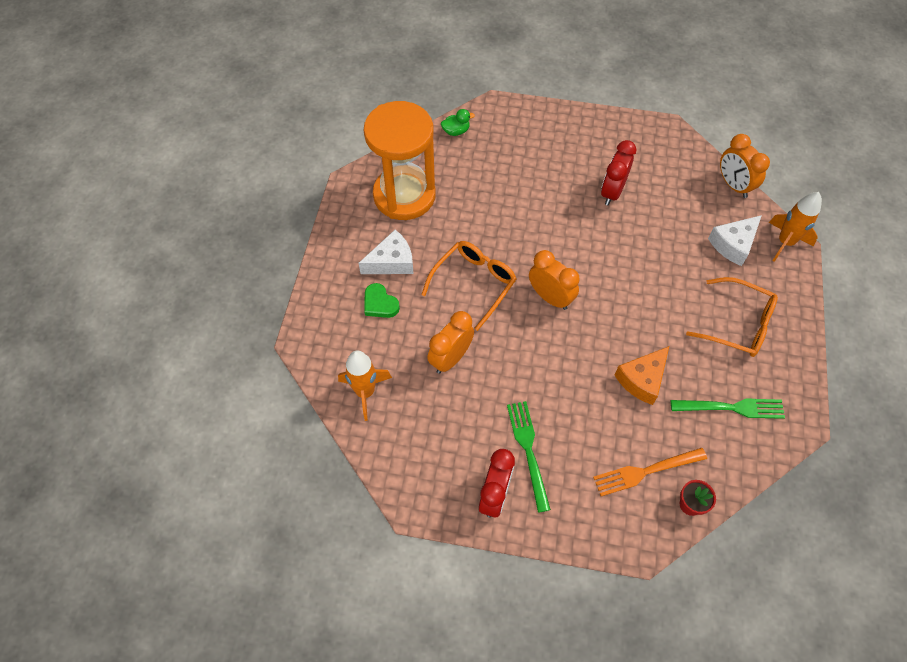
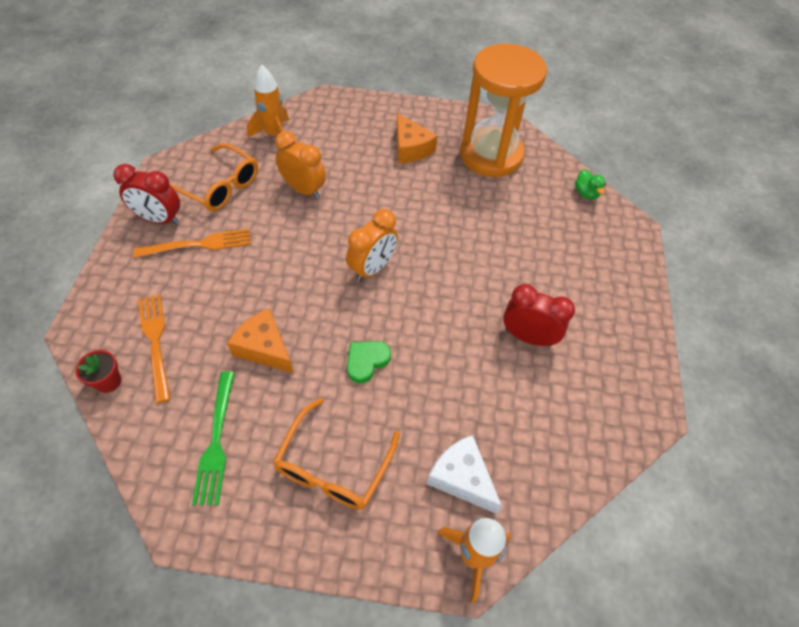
camera: 85 degrees right, 5 degrees down
(380, 303) = (364, 142): green heart -> green heart (366, 361)
(392, 262) = (410, 148): white cheese -> orange cheese
(474, 283) = (388, 207): orange glasses -> orange glasses (220, 186)
(528, 451) = (198, 244): green fork -> orange fork
(733, 185) = (568, 493): orange clock -> none

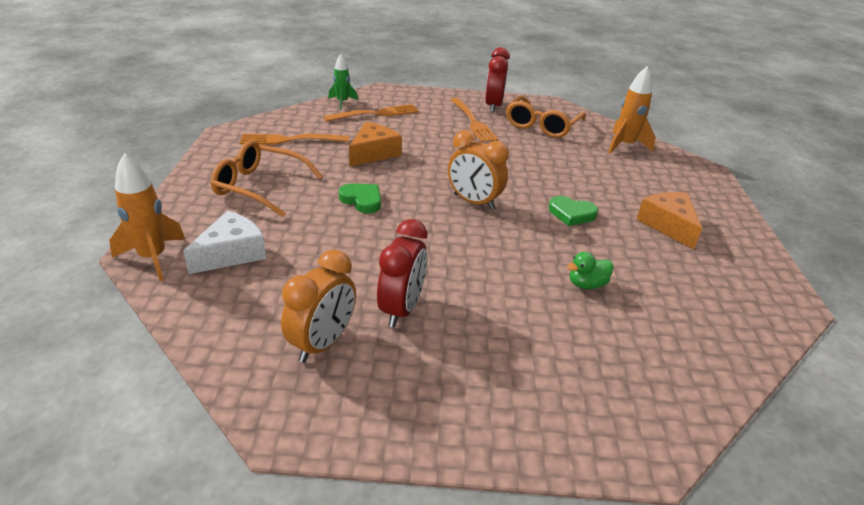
camera: 85 degrees right, 20 degrees down
(108, 381) = (342, 102): red flower pot -> green rocket
(216, 441) = (290, 140): green fork -> orange fork
(303, 189) = (561, 163): orange clock -> orange clock (322, 343)
(393, 203) = (571, 214): none -> green heart
(410, 148) = (668, 225): orange cheese -> orange cheese turned 105 degrees clockwise
(491, 155) = (706, 291): orange hourglass -> none
(586, 193) = (693, 394): green duck -> green duck (586, 284)

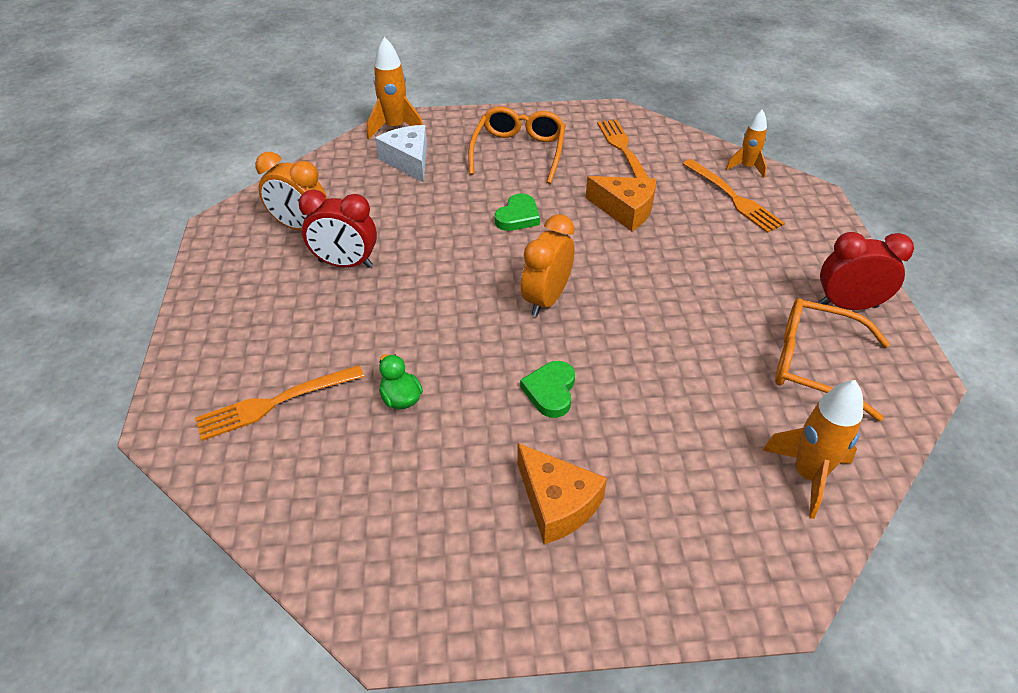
camera: 85 degrees right, 10 degrees up
(231, 253) = (408, 161): white cheese -> white cheese turned 150 degrees counterclockwise
(342, 102) = (747, 167): green rocket -> orange rocket
(473, 121) = (773, 286): orange fork -> orange fork (275, 403)
(668, 225) = (557, 503): orange cheese -> orange cheese turned 75 degrees clockwise

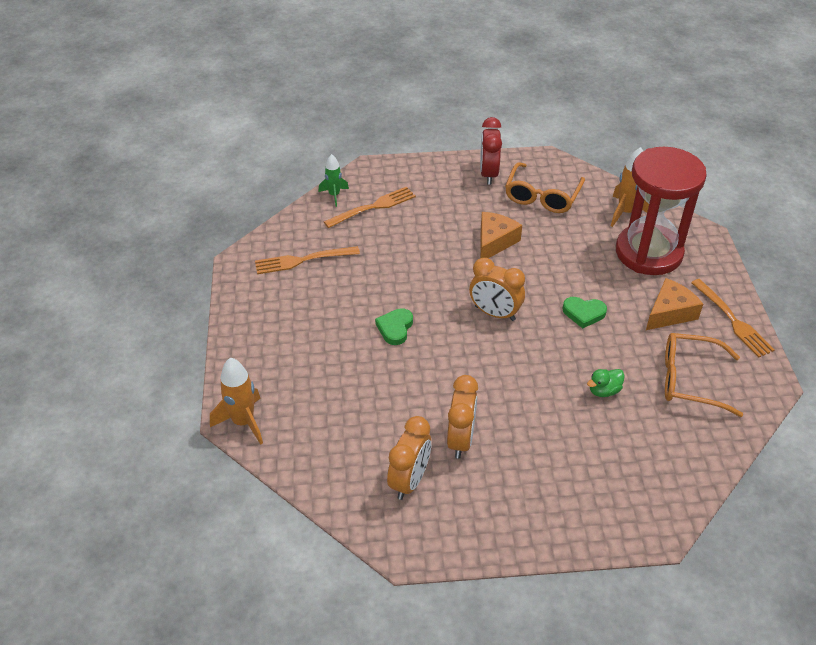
camera: 90 degrees left, 0 degrees up
(275, 403) = (621, 464): orange fork -> orange fork (732, 320)
(345, 264) = (460, 439): red clock -> orange clock
(408, 161) = (305, 407): white cheese -> none
(518, 216) = (395, 328): green heart -> green heart turned 105 degrees counterclockwise
(519, 152) = (298, 327): orange glasses -> orange glasses (690, 380)
(625, 210) = (387, 265): orange cheese -> orange cheese (494, 242)
(704, 494) = (648, 253): none -> red hourglass
(747, 167) = (334, 195): orange rocket -> green rocket

